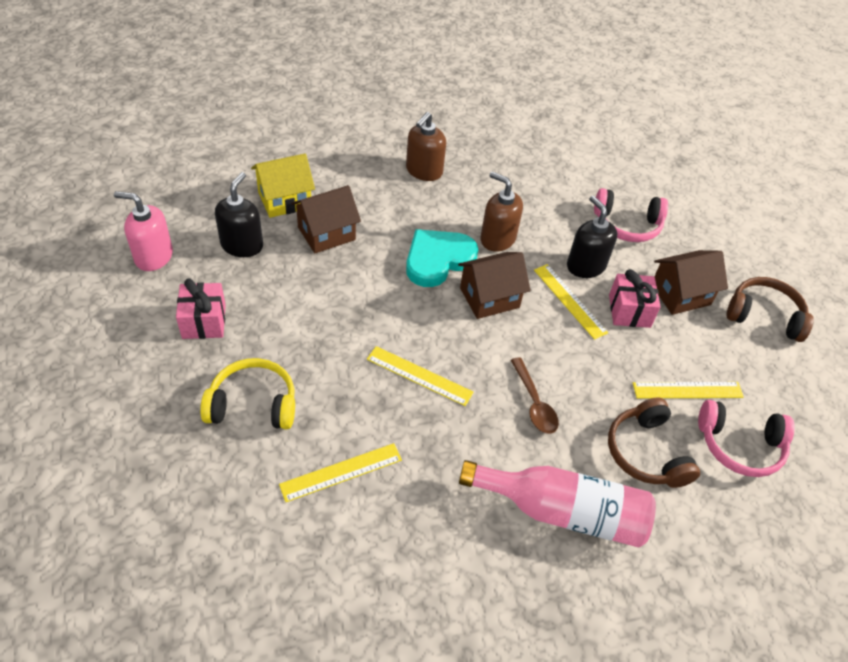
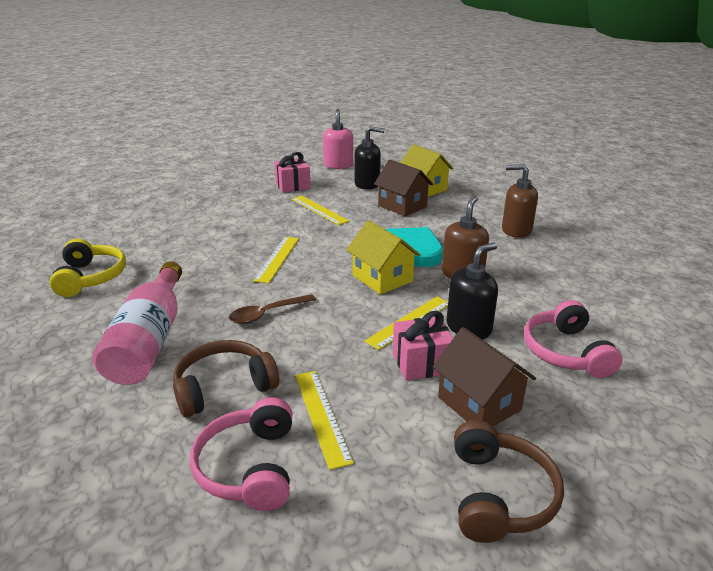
camera: 80 degrees right, 20 degrees down
(253, 404) = (231, 209): yellow headphones -> yellow headphones (91, 277)
(341, 472) = (181, 243): yellow ruler -> yellow ruler (319, 210)
(489, 298) = (382, 278): brown house -> yellow house

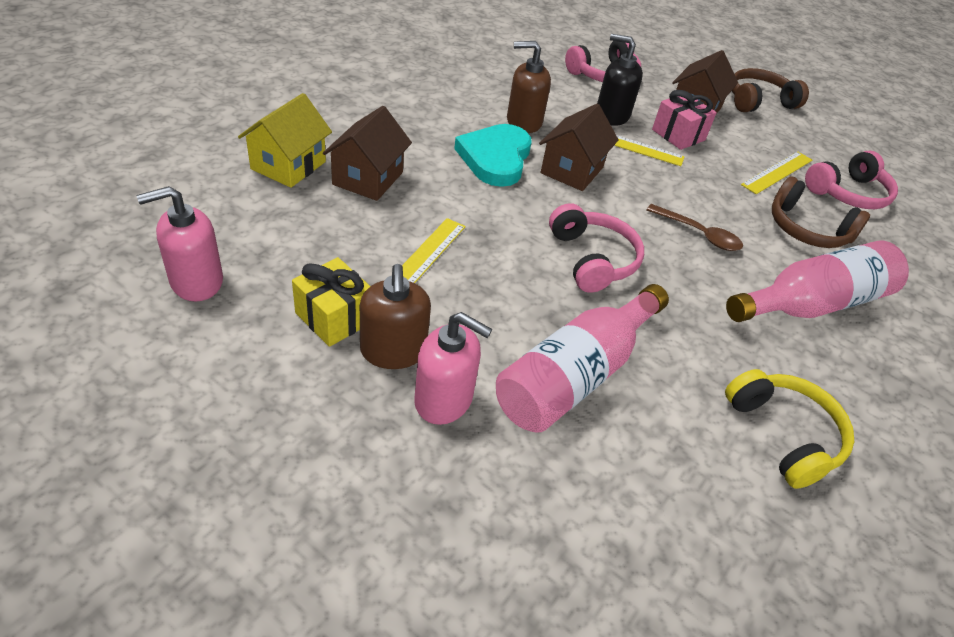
camera: 120 degrees left, 15 degrees up
(91, 277) = (784, 434): yellow headphones -> yellow headphones turned 105 degrees clockwise
(200, 230) = (575, 375): none -> pink bottle
(222, 199) = (444, 399): none -> pink soap dispenser
(277, 259) = (592, 259): yellow ruler -> pink headphones
(293, 186) = (334, 317): pink gift -> yellow gift
(367, 184) = (291, 225): black soap dispenser -> none
(382, 278) = (572, 170): yellow house -> brown house
(516, 230) = (397, 91): brown soap dispenser -> brown soap dispenser (393, 351)

